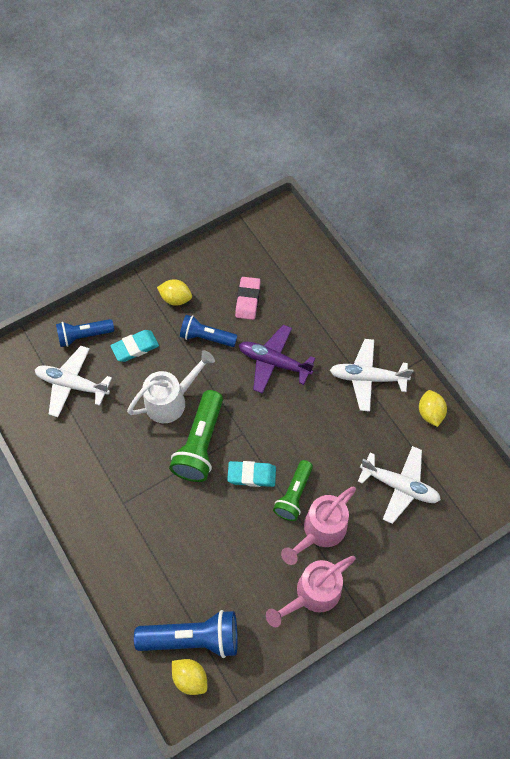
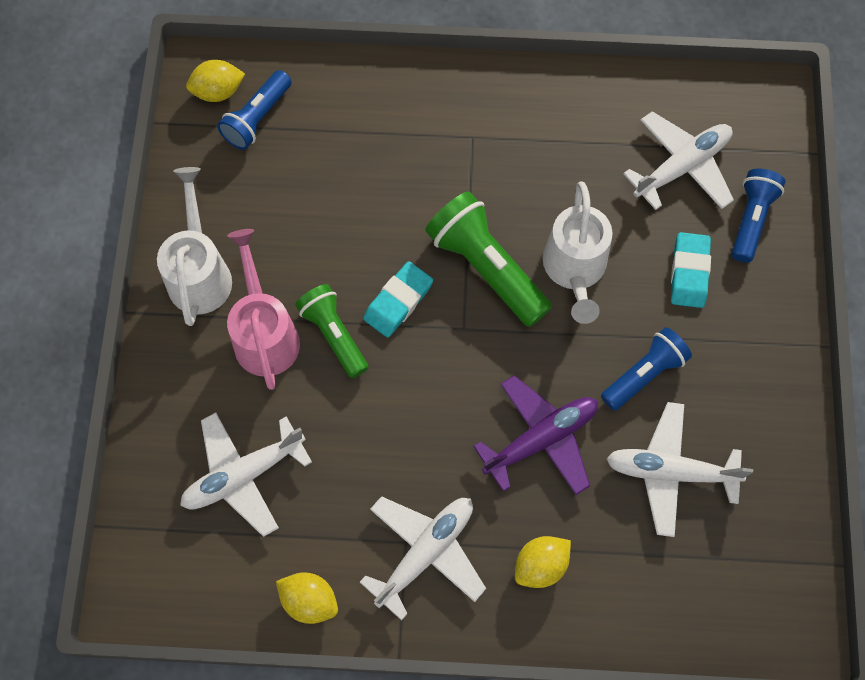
camera: 125 degrees right, 5 degrees up
(176, 298) = (738, 372): yellow lemon -> yellow lemon (540, 565)
(192, 638) = (257, 118): blue flashlight -> blue flashlight, size x0.65
(247, 300) = (670, 472): pink eraser -> white plane
(312, 594) = (200, 273): pink watering can -> white watering can

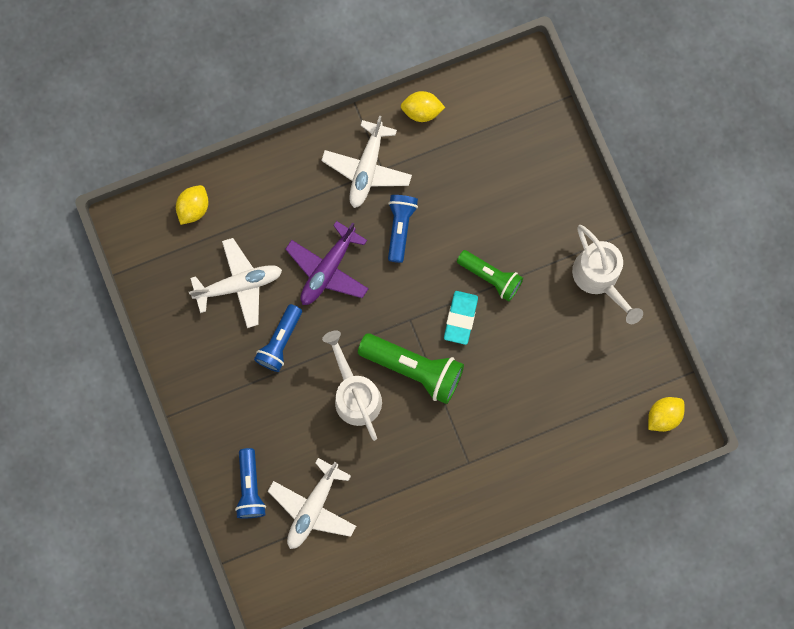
camera: 155 degrees right, 10 degrees up
(243, 475) = (499, 164): white plane -> none
(257, 118) = (624, 408): blue flashlight -> blue flashlight (400, 228)
(265, 333) = (535, 257): pink watering can -> none
(540, 565) = (295, 192): yellow lemon -> yellow lemon (194, 208)
(689, 272) = (278, 427): turquoise eraser -> none

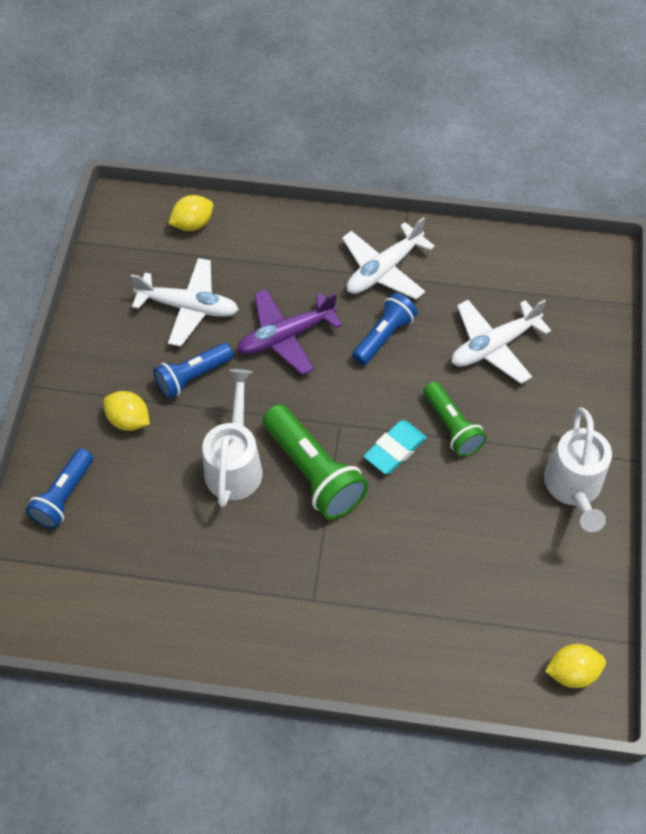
camera: 30 degrees right, 20 degrees down
(313, 507) = (114, 552): white plane -> white plane (494, 346)
(422, 111) = (470, 248): yellow lemon -> yellow lemon (129, 420)

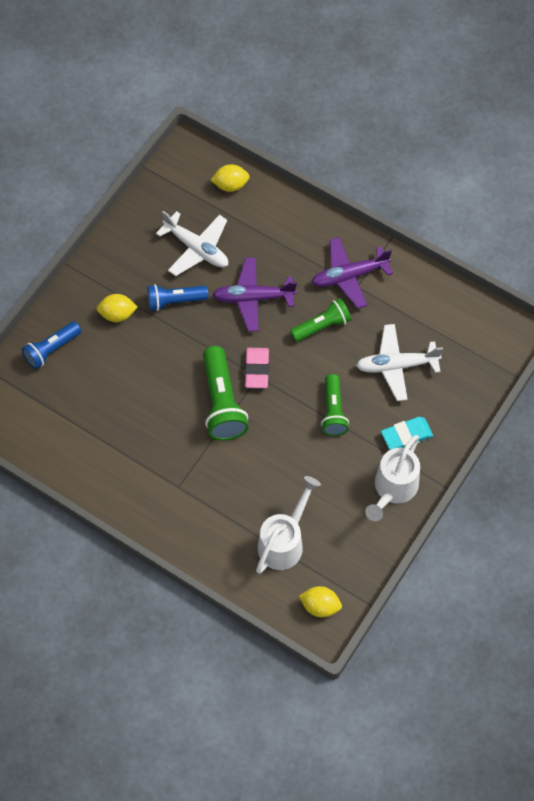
camera: 25 degrees right, 5 degrees up
(129, 420) = (117, 314): yellow lemon -> yellow lemon turned 60 degrees counterclockwise
(235, 464) = (173, 375): white watering can -> white watering can (284, 542)
(334, 416) = (257, 369): none -> pink eraser
(383, 336) = (322, 326): blue flashlight -> green flashlight
(384, 270) = (349, 276): white plane -> purple plane
(395, 450) = (285, 410): turquoise eraser -> turquoise eraser (406, 435)

